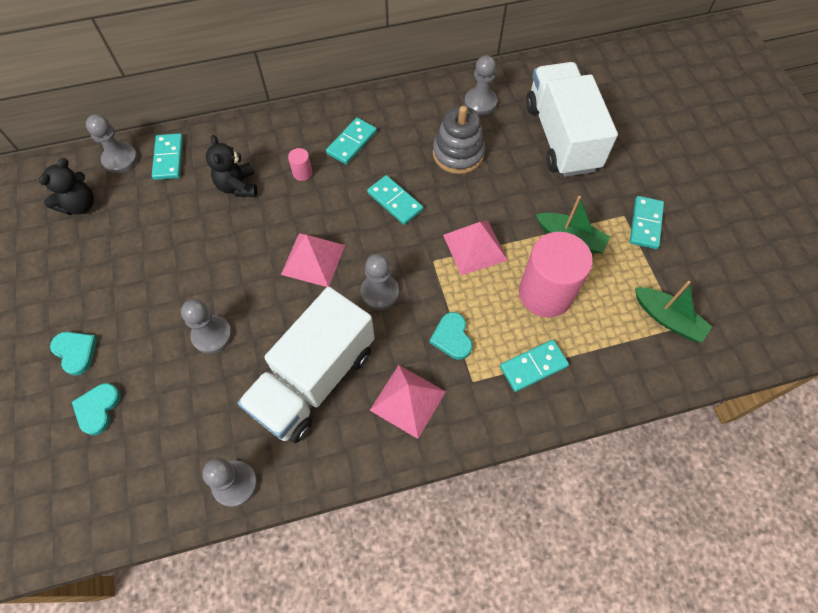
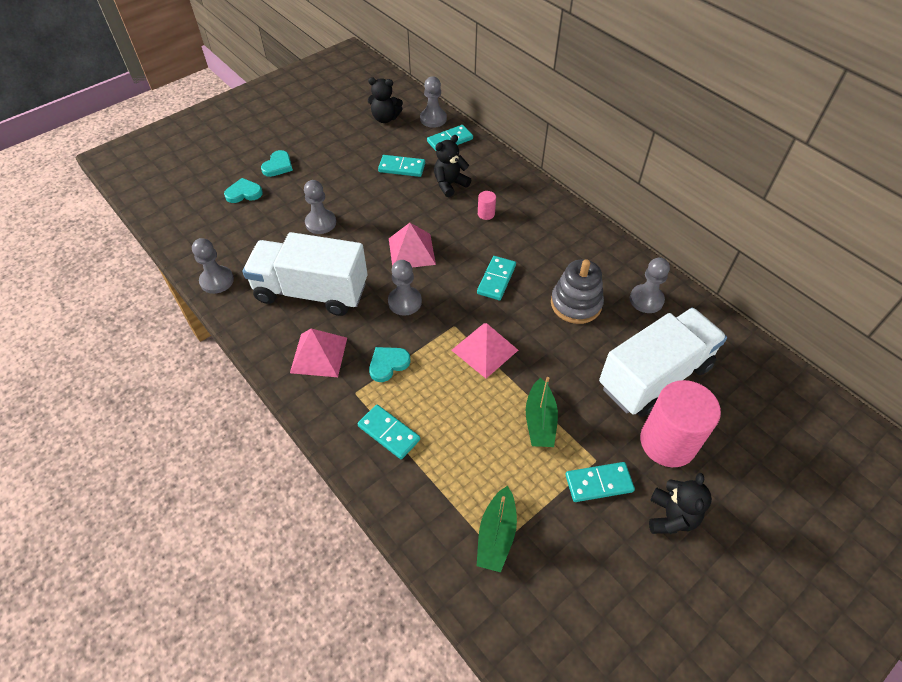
camera: 65 degrees right, 10 degrees down
(351, 142) = (536, 231): turquoise domino -> turquoise domino (402, 167)
(545, 293) = (468, 419): pink cylinder -> pink cylinder (667, 442)
(690, 191) = (671, 517): none -> black teddy bear

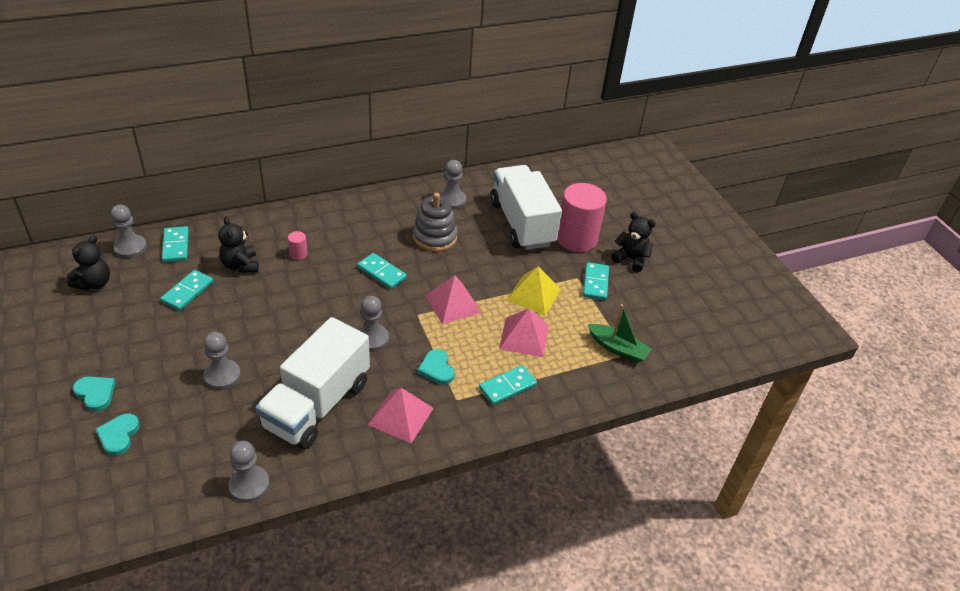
camera: 75 degrees left, 10 degrees down
(411, 251) = (311, 317): pink pyramid -> pink pyramid (524, 337)
(540, 421) = (533, 294): green boat -> yellow pyramid

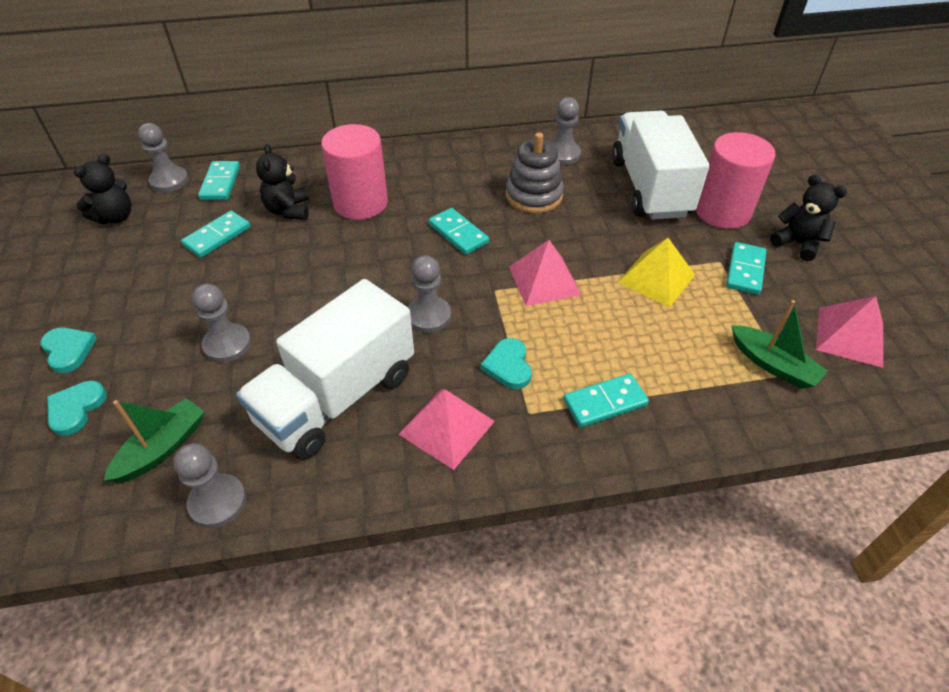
camera: 15 degrees right, 5 degrees up
(196, 455) = (162, 448): none -> green boat
(298, 254) = (360, 203): pink cylinder -> pink cylinder, size x2.50
(524, 337) = (636, 334): pink pyramid -> pink pyramid (849, 336)

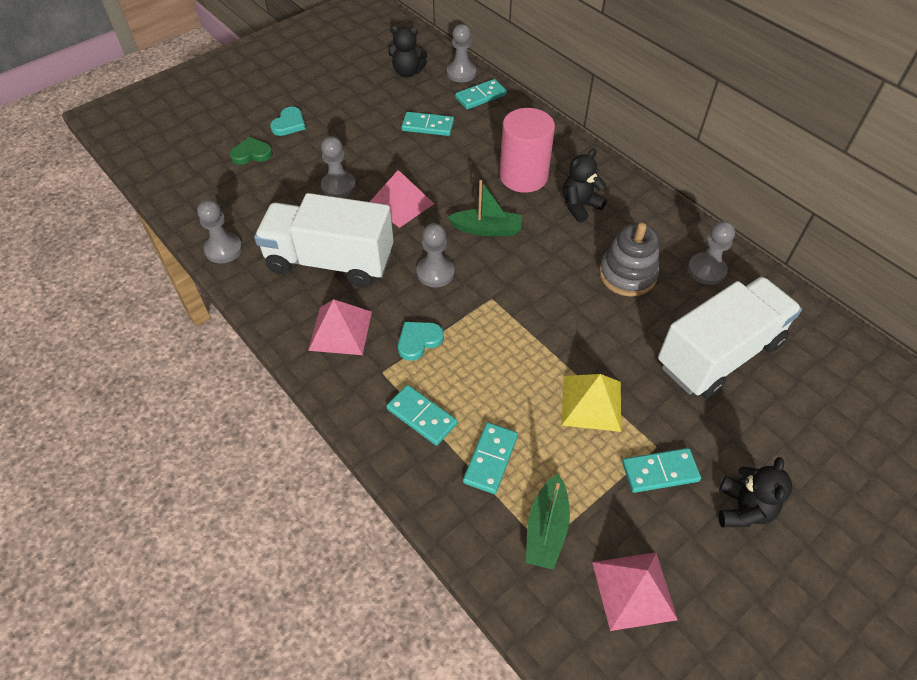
camera: 60 degrees right, 5 degrees up
(76, 409) = (251, 153): turquoise heart -> green heart
(162, 448) = (246, 204): green boat -> green boat (487, 229)
(288, 210) = (482, 144): black teddy bear -> black teddy bear (580, 206)
(458, 233) = (537, 248): turquoise domino -> turquoise domino (490, 459)
(544, 280) = (527, 325): pink pyramid -> pink pyramid (401, 203)
(722, 212) = (736, 426): pink cylinder -> none

